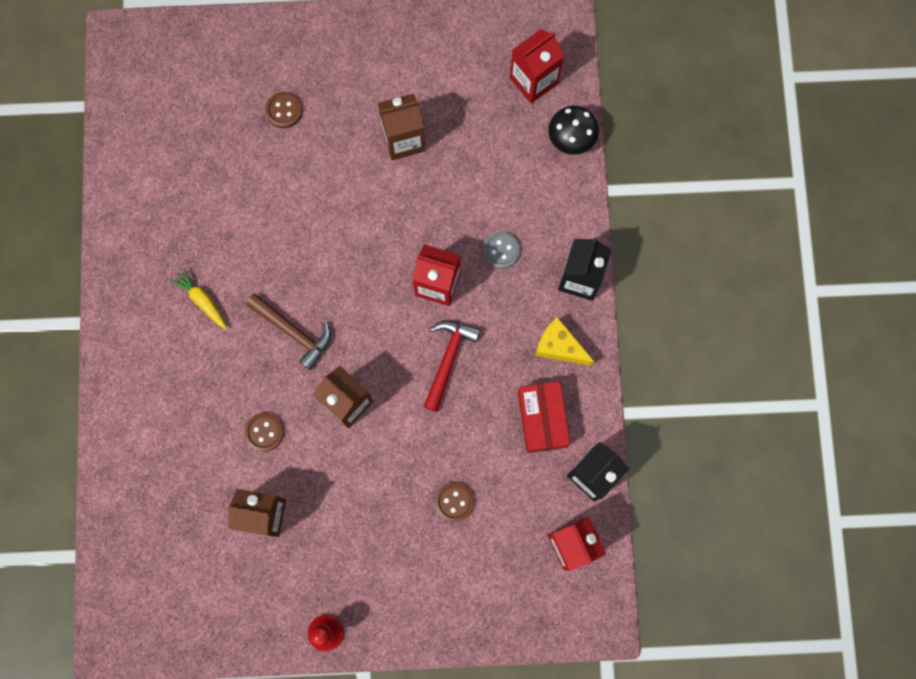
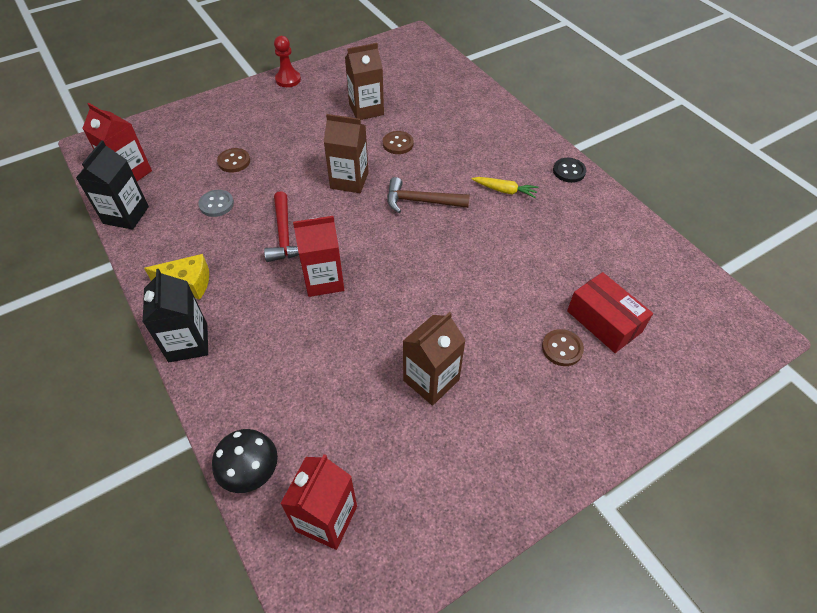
camera: 150 degrees right, 25 degrees down
(117, 290) = (569, 171): none -> black button
(501, 250) = (278, 331): grey button -> grey button (216, 204)
(542, 419) = (184, 231): red box -> red box (604, 321)

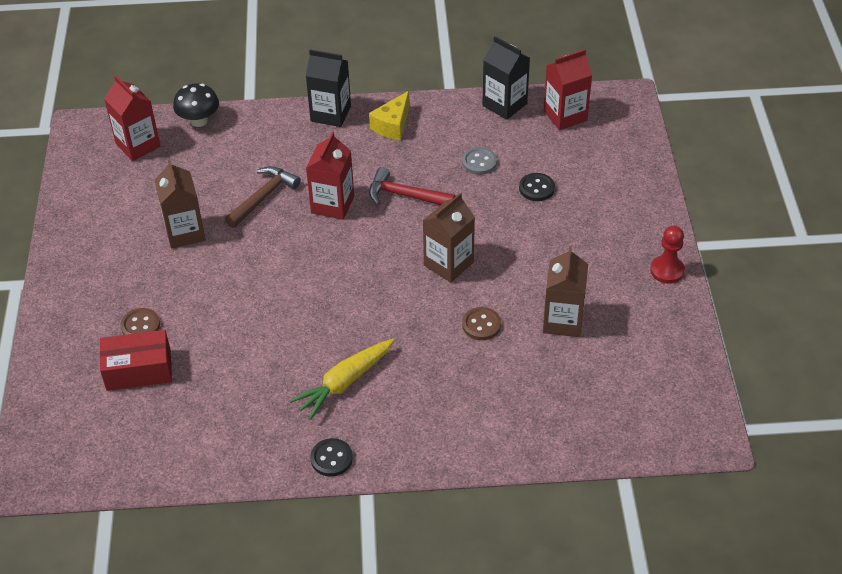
camera: 120 degrees right, 5 degrees down
(234, 161) = (536, 188): brown button -> black button
(421, 201) = (378, 307): brown hammer -> brown hammer (263, 197)
(504, 190) = (344, 383): yellow carrot -> yellow carrot, size x1.56

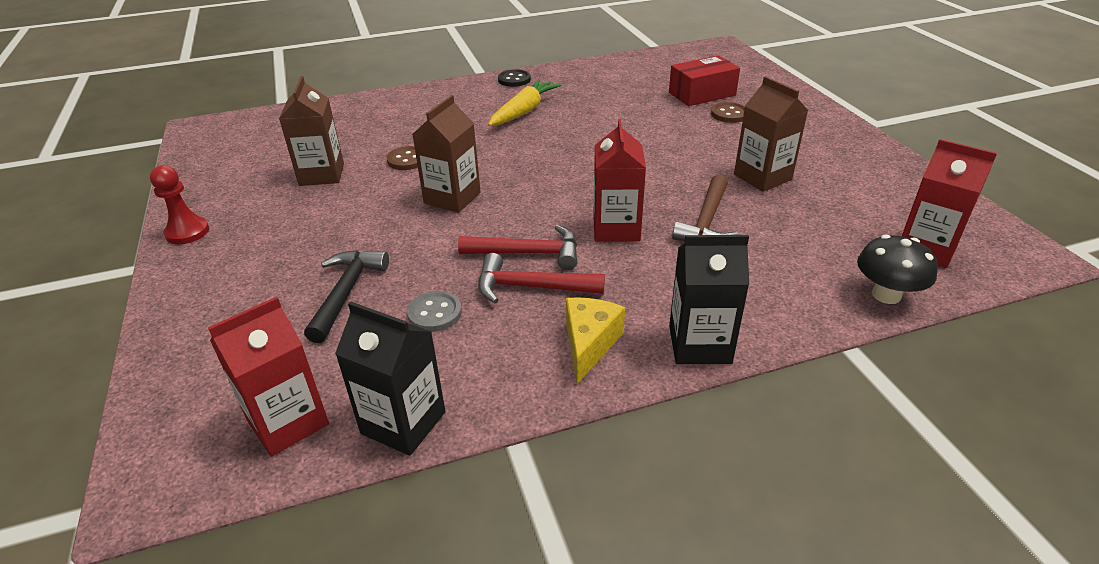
camera: 165 degrees right, 10 degrees down
(412, 168) = (531, 287): none -> red hammer
(536, 188) = (346, 293): black button -> black hammer

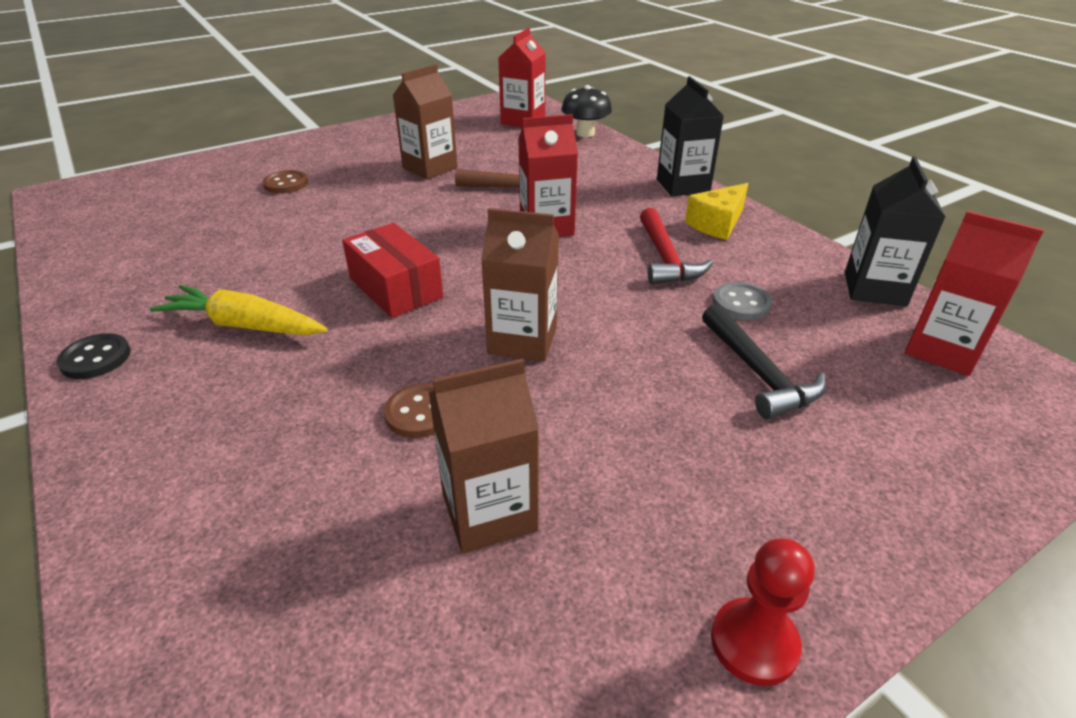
camera: 105 degrees left, 0 degrees up
(346, 293) = (758, 372): black hammer -> black hammer turned 105 degrees counterclockwise
(528, 253) = (613, 268): red hammer -> none
(589, 344) = (717, 224): yellow cheese -> yellow cheese turned 45 degrees counterclockwise
(702, 94) = (222, 200): red box -> red box (395, 288)

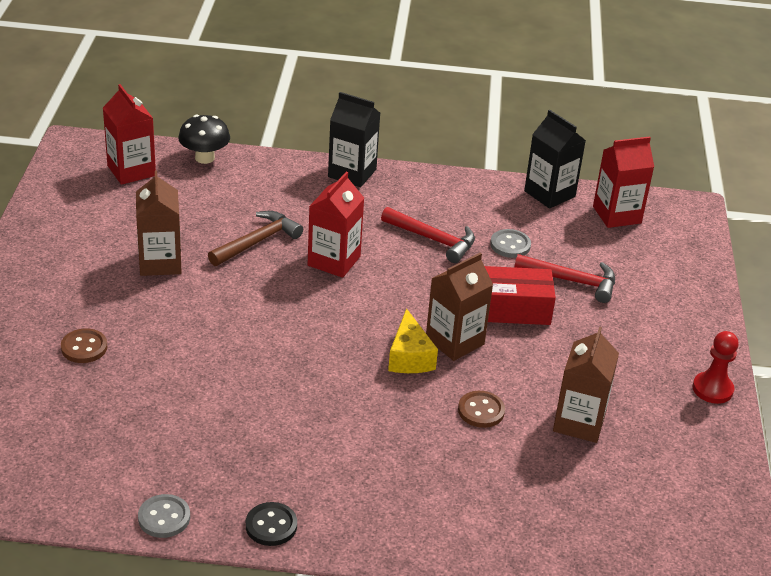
camera: 55 degrees left, 0 degrees up
(77, 299) = (164, 518): none -> grey button
(245, 325) = (306, 446): yellow carrot -> none
(395, 288) = (335, 362): red box -> red box (514, 309)
(717, 224) = (419, 195): yellow cheese -> yellow cheese (409, 357)
(758, 372) = (571, 281): black hammer -> red hammer

